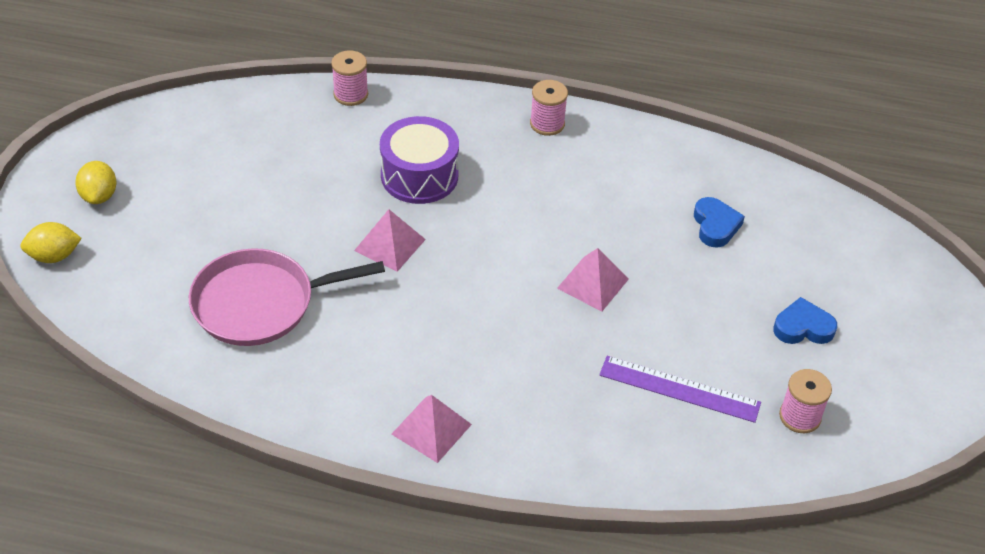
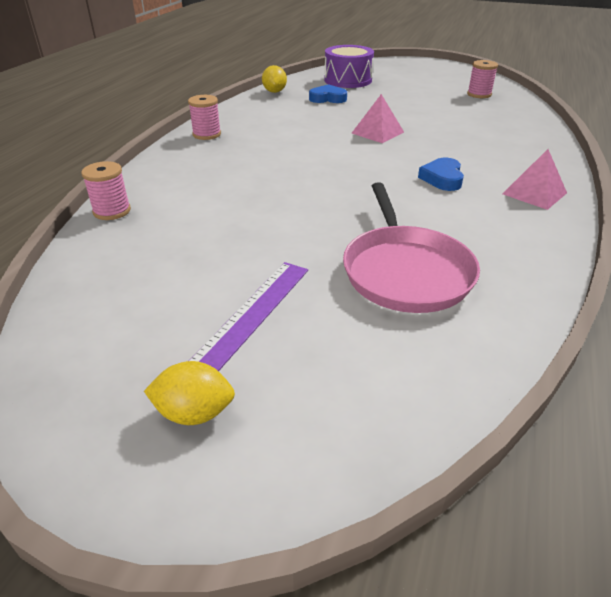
camera: 80 degrees left, 10 degrees down
(54, 256) = (316, 466): yellow lemon -> yellow lemon (274, 91)
(390, 245) = (330, 201): pink pyramid -> none
(419, 176) = (245, 184): purple drum -> purple drum (348, 80)
(679, 389) = (467, 117): purple ruler -> purple ruler (252, 314)
(803, 327) = (412, 88): blue heart -> blue heart (442, 178)

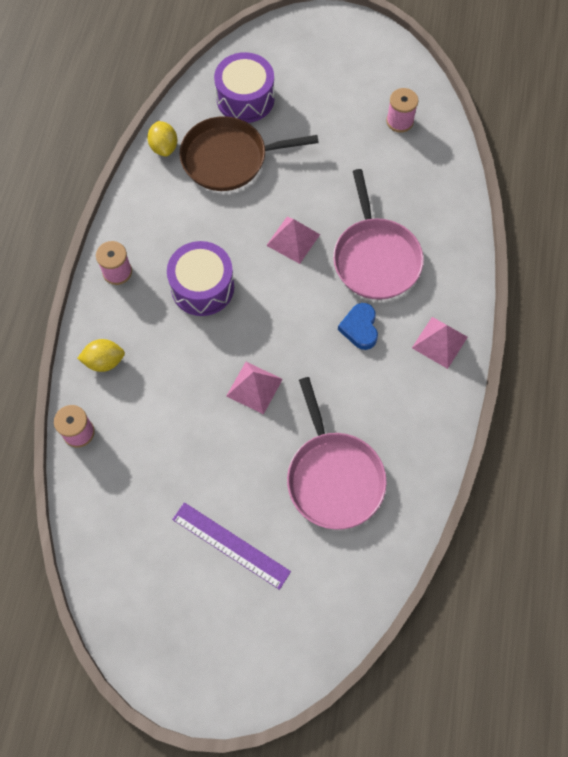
camera: 10 degrees left, 30 degrees up
(194, 413) = (218, 639): yellow lemon -> yellow lemon (104, 361)
(252, 314) = (231, 545): purple ruler -> purple ruler turned 75 degrees counterclockwise
(283, 146) = (202, 287): none -> purple drum
(319, 202) = (254, 387): none -> pink pyramid
(328, 98) = (229, 158): blue heart -> brown pan
(459, 146) = (375, 258): none -> pink pan

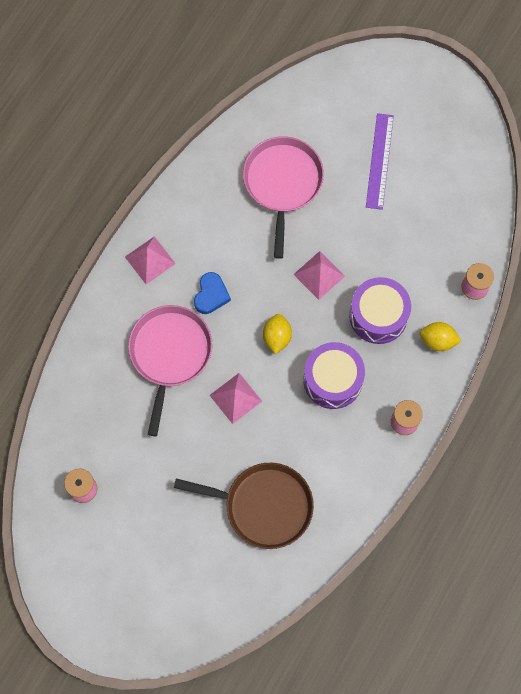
camera: 160 degrees left, 5 degrees up
(164, 147) = (322, 541): yellow lemon -> yellow lemon (277, 337)
(231, 545) = (379, 161): purple ruler -> purple ruler turned 45 degrees clockwise
(245, 99) = (223, 571): purple drum -> purple drum (378, 316)

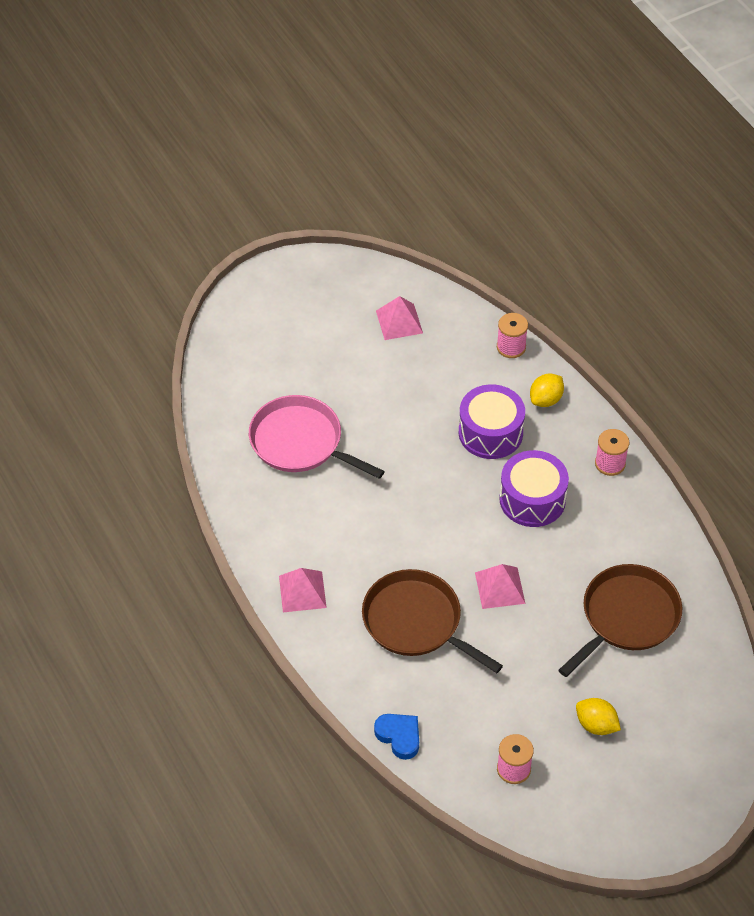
camera: 60 degrees left, 20 degrees down
(170, 354) = (416, 622): pink pan -> brown pan
(211, 295) = (377, 557): blue heart -> blue heart (399, 736)
(277, 337) = (458, 523): yellow lemon -> yellow lemon (596, 725)
(319, 275) = (417, 459): pink pyramid -> pink pyramid (399, 321)
(379, 161) = (334, 356): purple ruler -> none

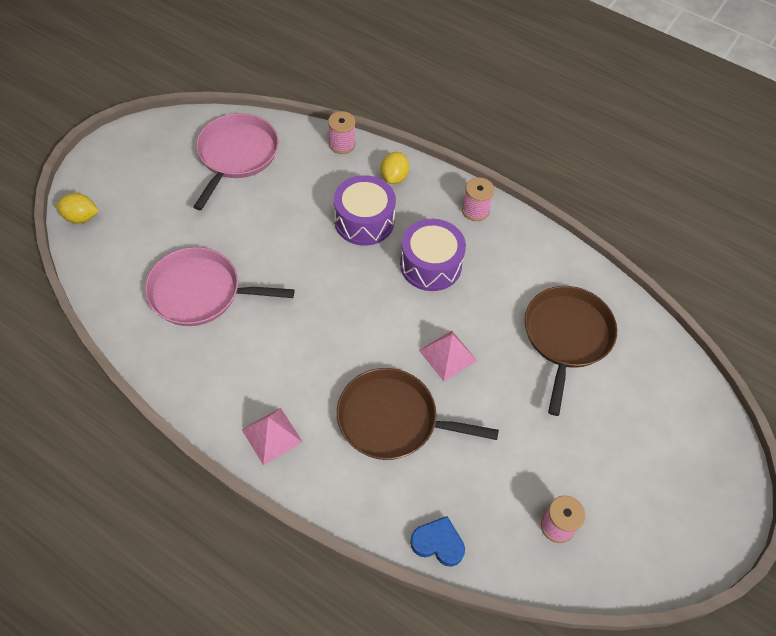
camera: 30 degrees left, 5 degrees up
(399, 321) = (236, 155): pink pyramid -> pink pan
(596, 725) = (601, 448): yellow lemon -> yellow lemon (81, 217)

